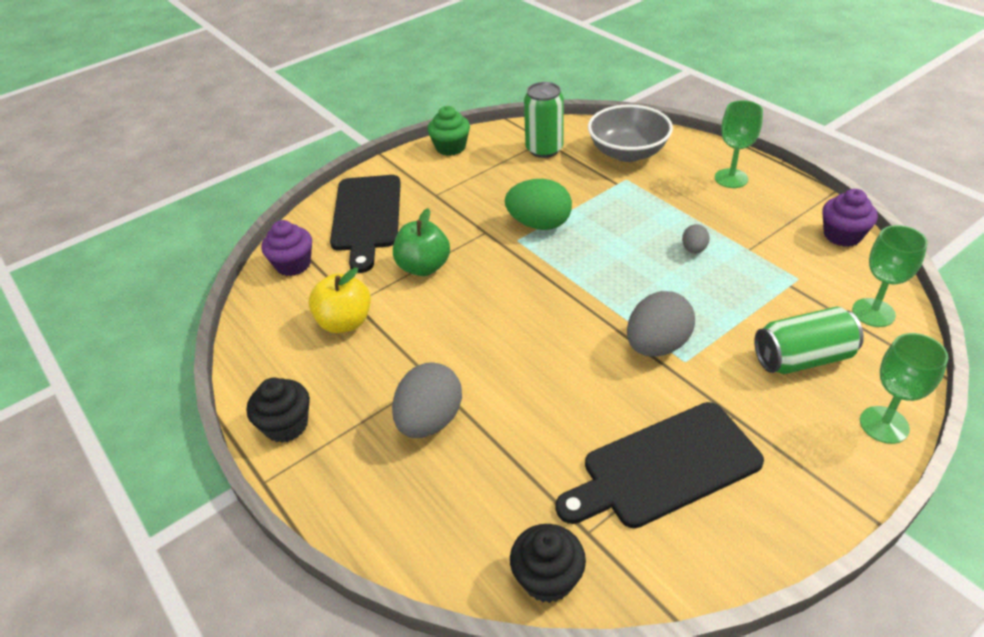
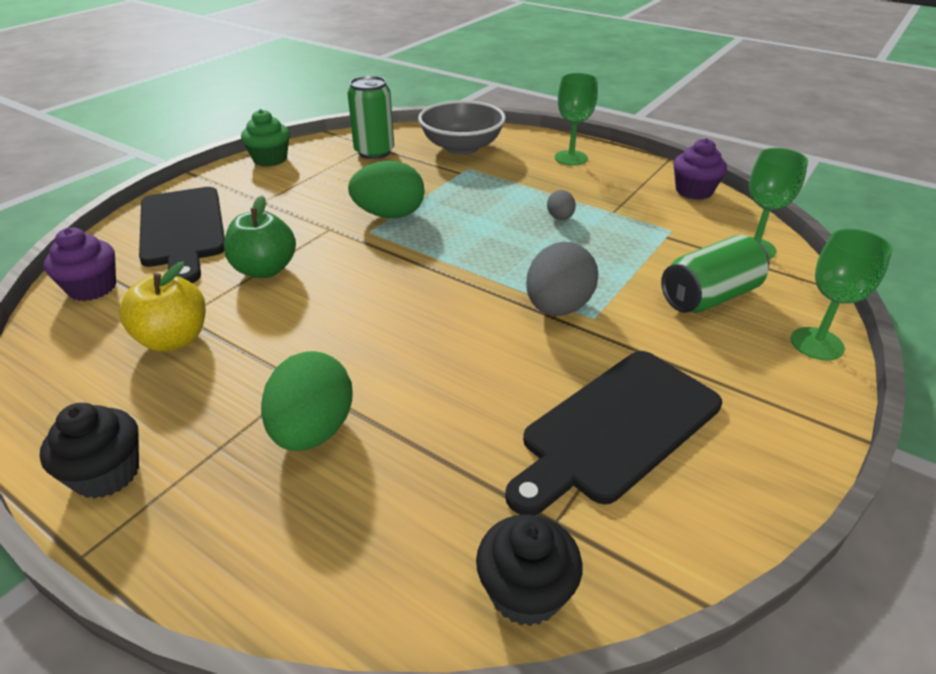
camera: 20 degrees left, 5 degrees down
(430, 420) = (313, 430): grey egg -> green egg

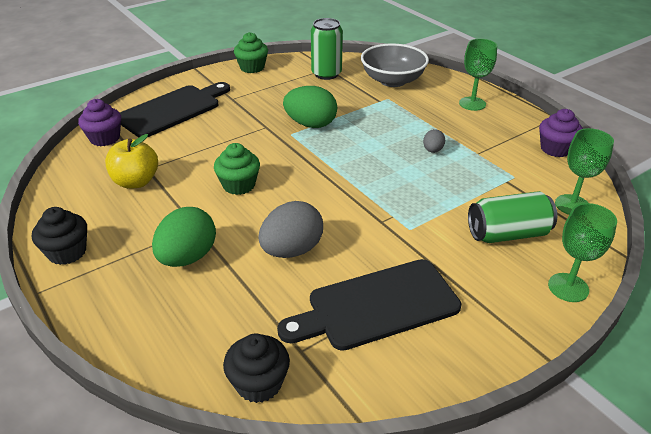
camera: 20 degrees right, 0 degrees up
(182, 230) = (173, 110): black cutting board -> black cutting board turned 135 degrees counterclockwise
(265, 269) = (210, 147): green apple -> none
(334, 311) = (239, 185): none -> green cupcake
(558, 307) = (388, 216): grey egg -> grey egg (292, 250)

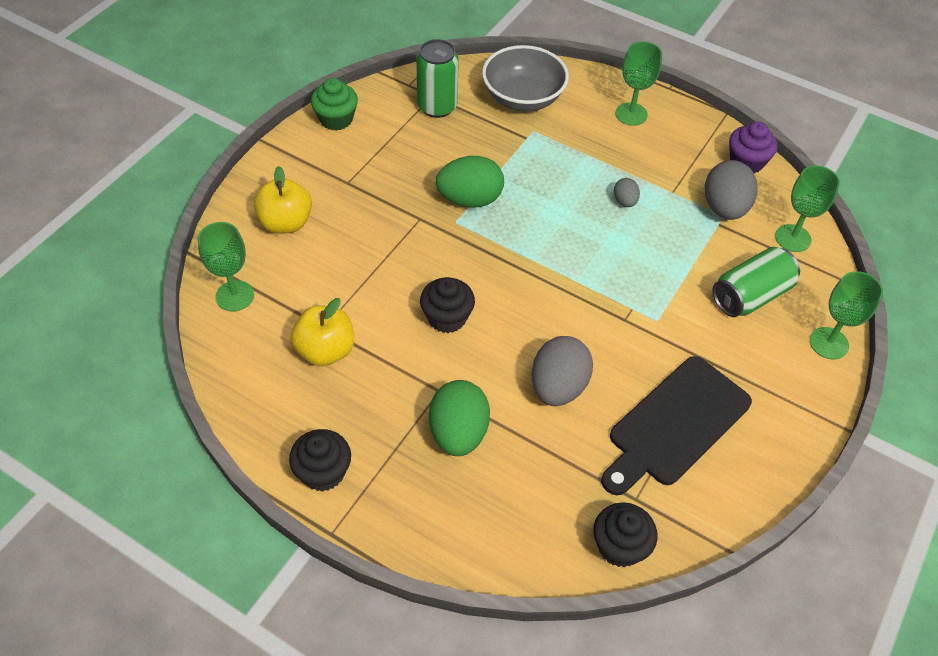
camera: 25 degrees left, 15 degrees up
(105, 138) = (234, 296): purple cupcake -> green goblet
(173, 110) = (286, 223): black cutting board -> yellow apple
(239, 185) = (447, 318): green cupcake -> black cupcake
(518, 172) = (724, 208): none -> grey egg

